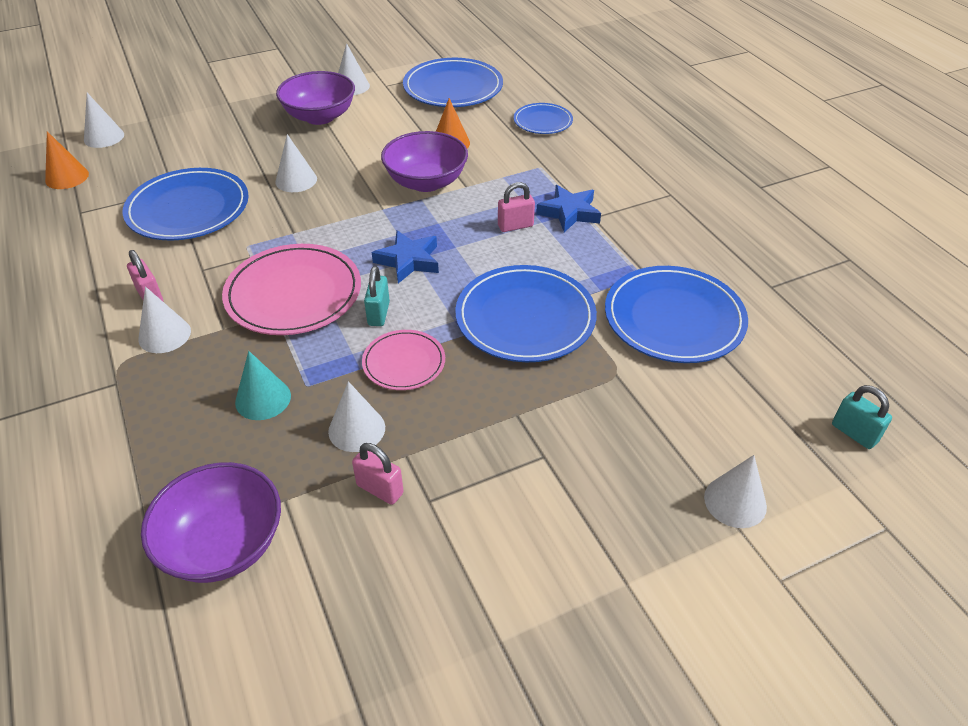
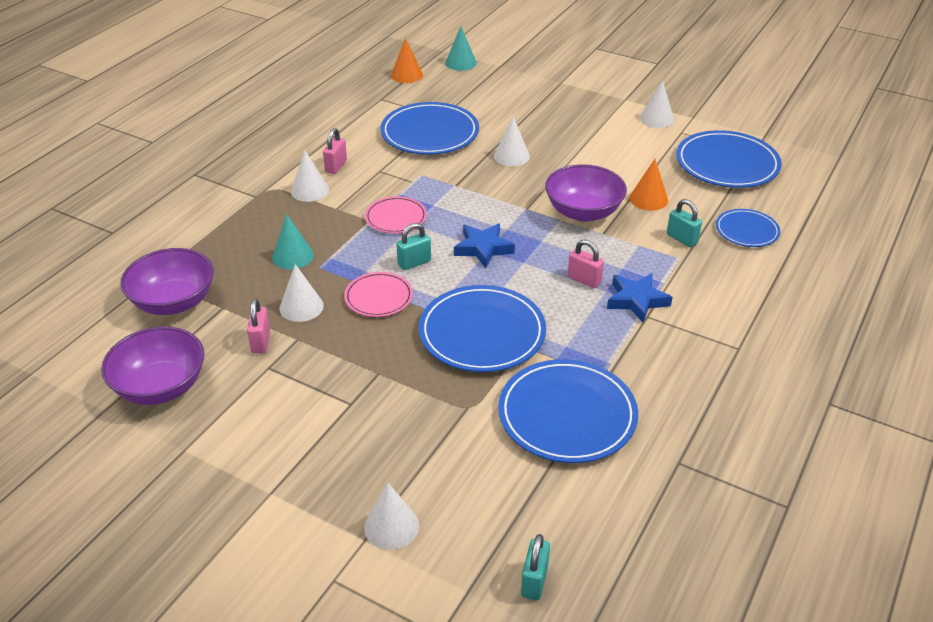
camera: 55 degrees right, 5 degrees down
(104, 137) = (460, 63): white cone -> turquoise cone
(293, 294) = (396, 218): pink plate -> pink plate, size x0.56
(320, 116) = (598, 126): purple bowl -> purple bowl (161, 387)
(518, 153) = (682, 239): none -> turquoise padlock

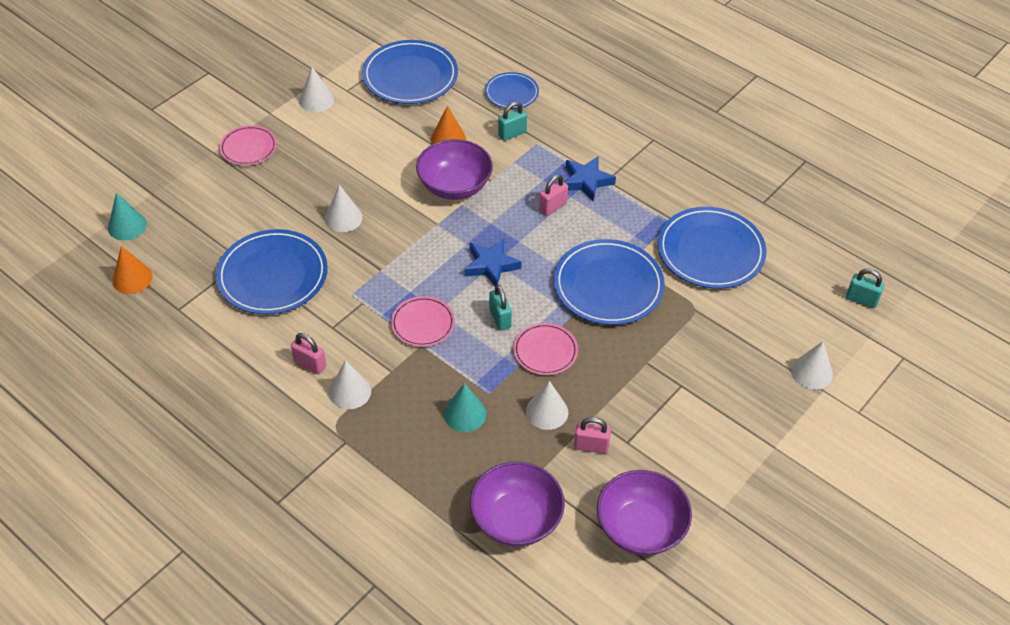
camera: 80 degrees left, 10 degrees up
(575, 97) = (248, 148): none -> pink plate

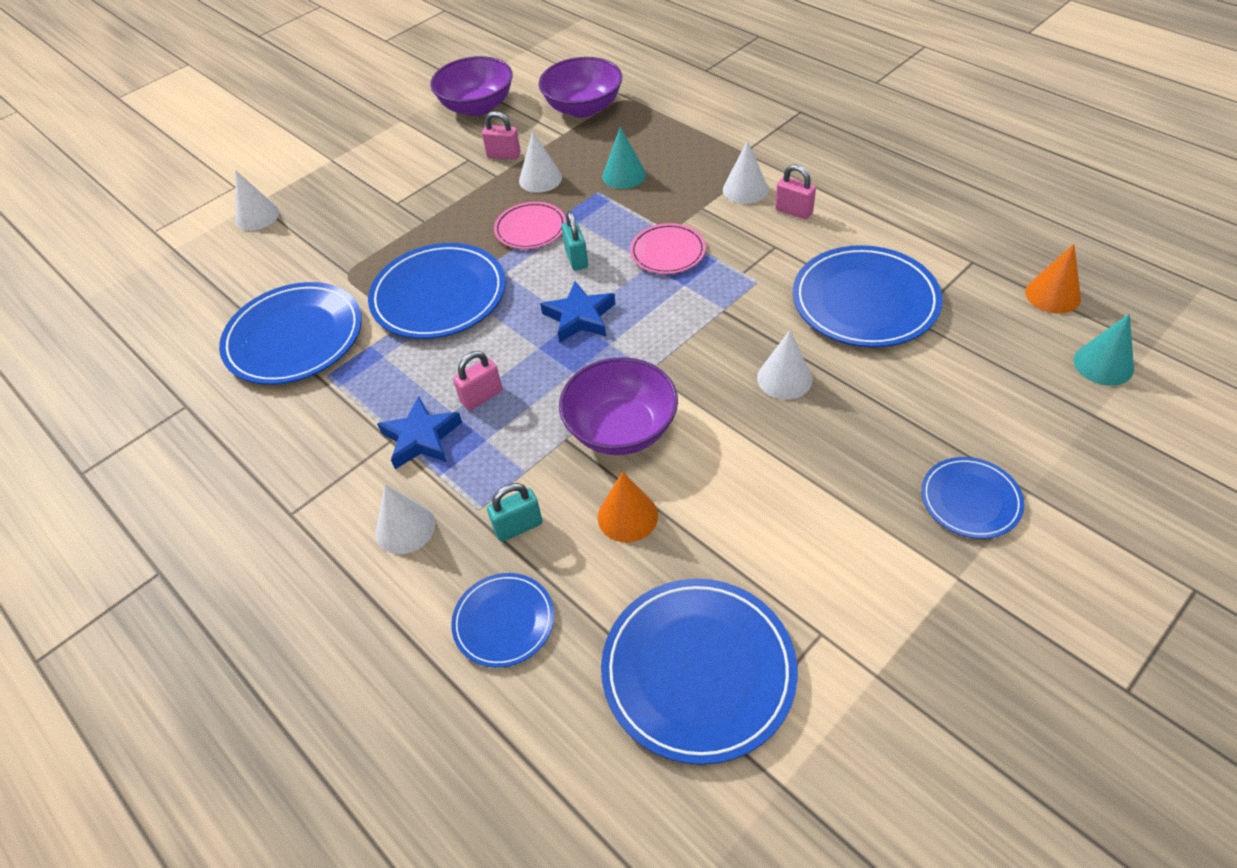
camera: 170 degrees left, 0 degrees up
(248, 148) = (970, 500): pink plate -> blue plate
(316, 100) = (876, 608): white cone -> white cone (405, 528)
(861, 300) = (152, 285): turquoise padlock -> none

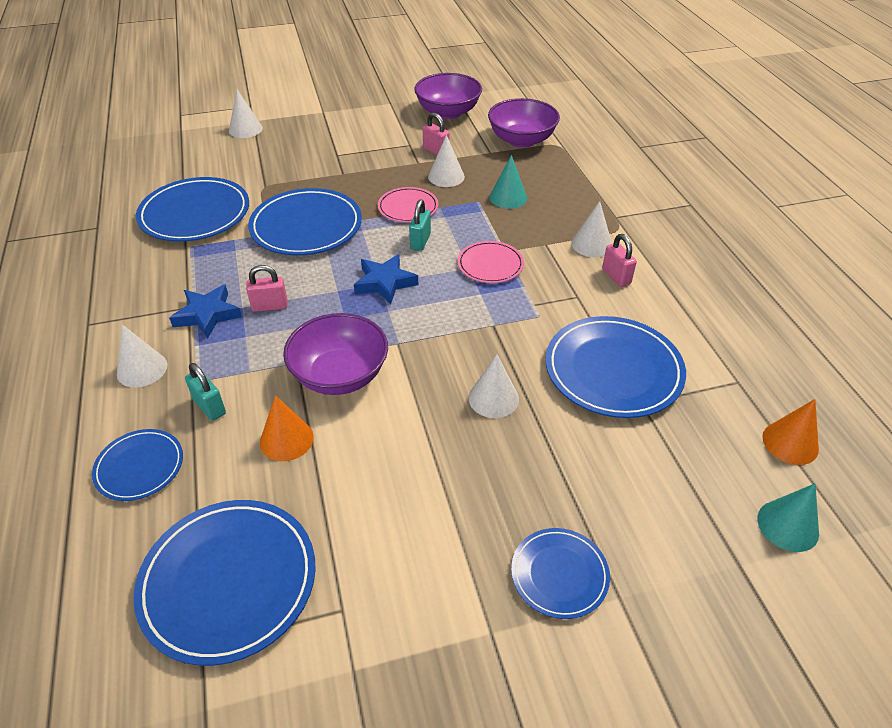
camera: 25 degrees right, 5 degrees down
(518, 527) = (209, 407): turquoise padlock -> turquoise padlock turned 45 degrees clockwise

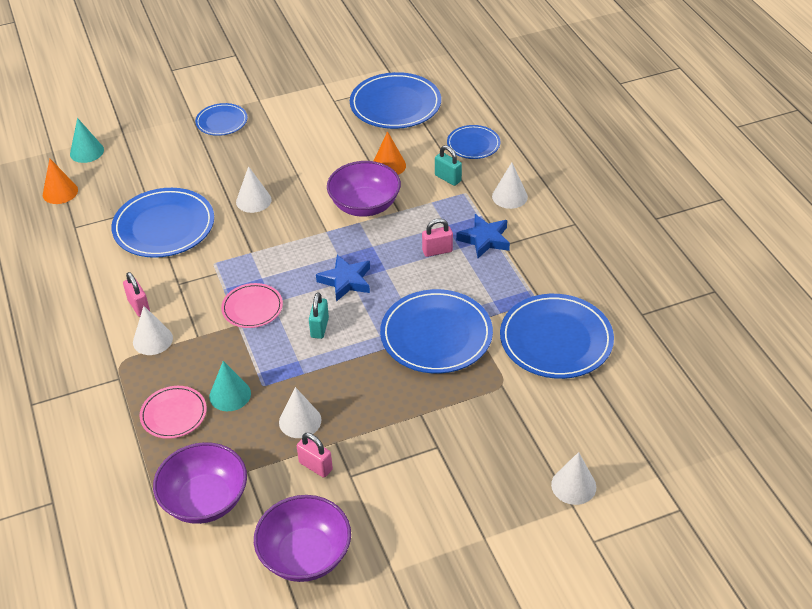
camera: 175 degrees right, 0 degrees up
(408, 207) = (337, 369): pink plate -> pink plate (173, 414)

